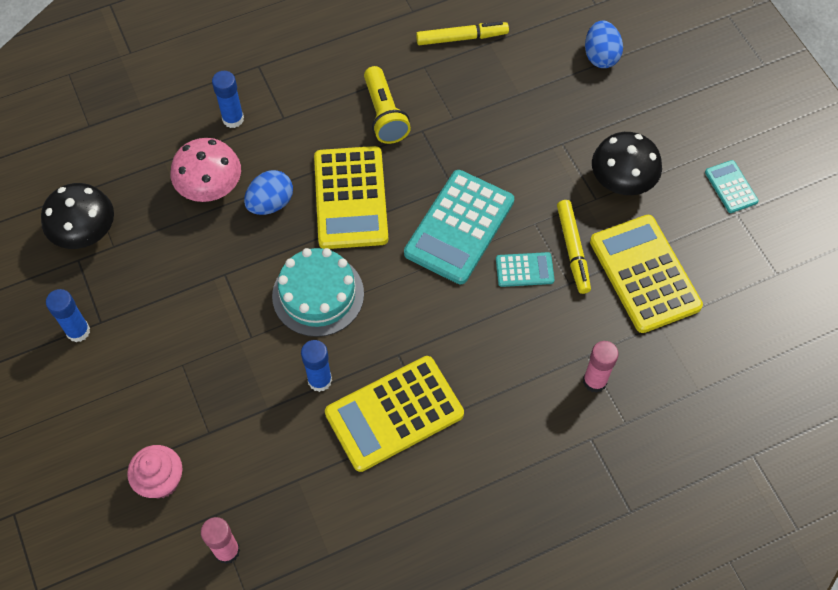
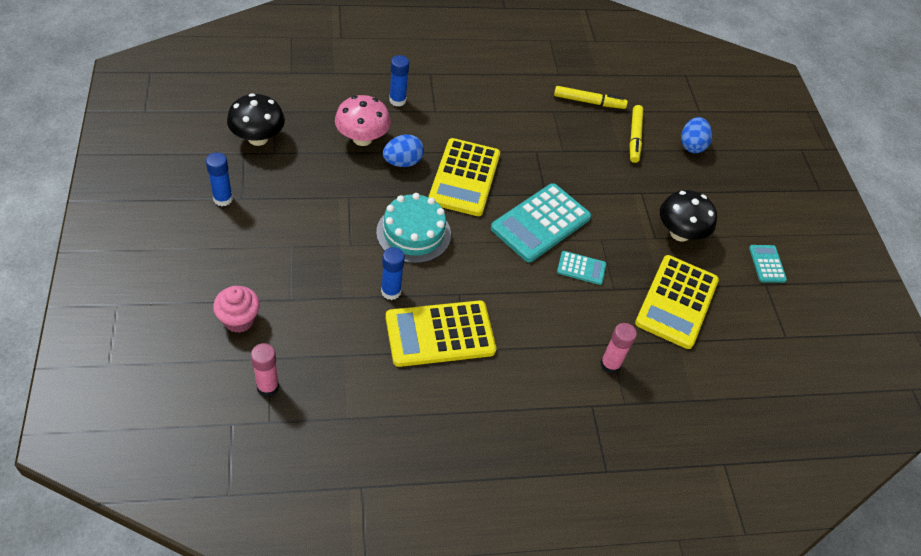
camera: 10 degrees right, 10 degrees down
(384, 114) = (511, 132): yellow flashlight -> none
(573, 250) = (625, 267): yellow marker -> yellow marker (634, 137)
(644, 274) = (677, 302): yellow calculator -> yellow calculator turned 150 degrees counterclockwise

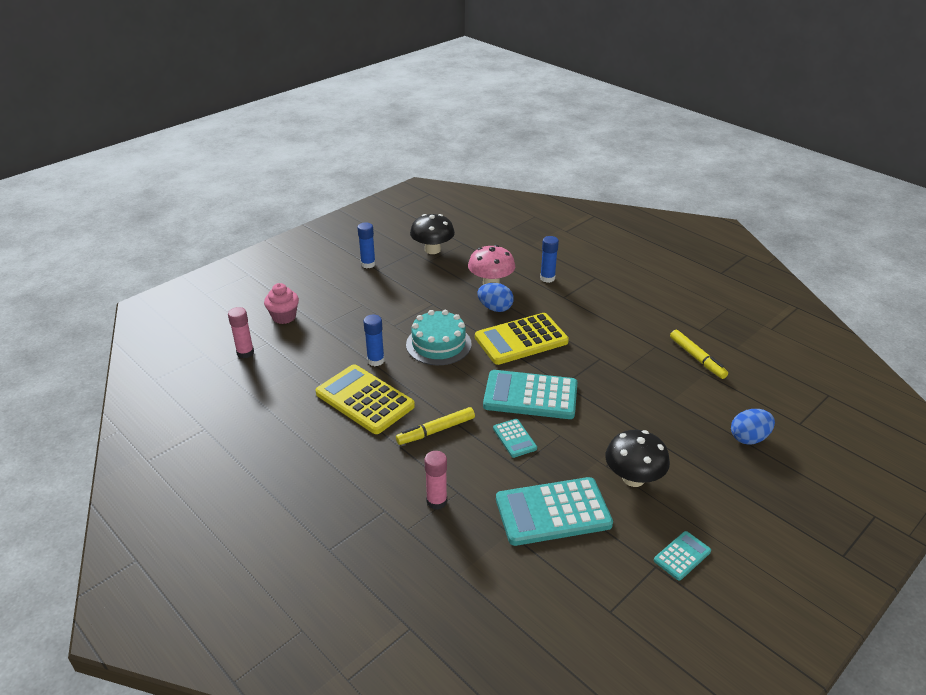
camera: 60 degrees right, 15 degrees down
(634, 137) = (700, 401): yellow marker -> yellow marker (436, 431)
(677, 302) = (553, 512): yellow calculator -> turquoise calculator

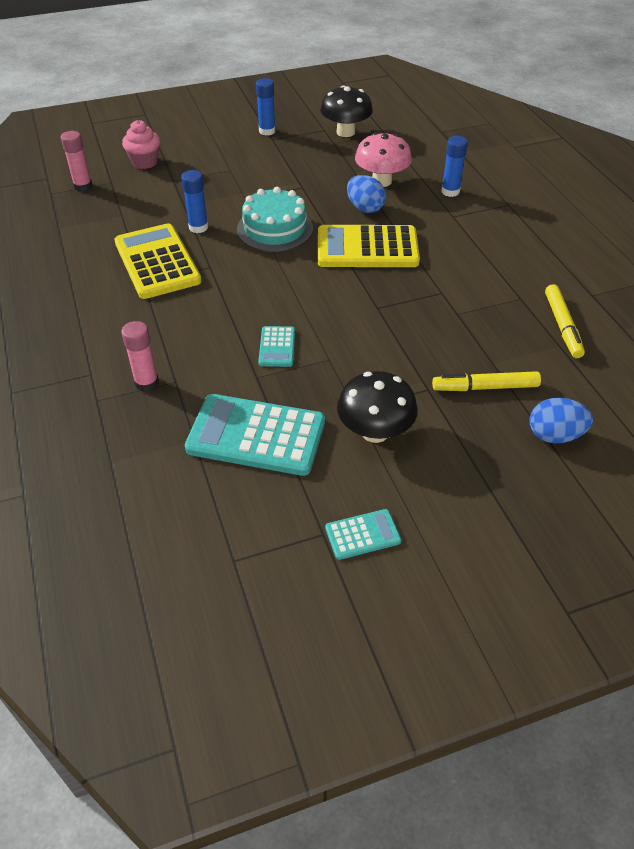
camera: 25 degrees right, 10 degrees up
(436, 431) = (202, 313): yellow marker -> yellow marker (485, 387)
(530, 396) = (330, 309): turquoise calculator -> none

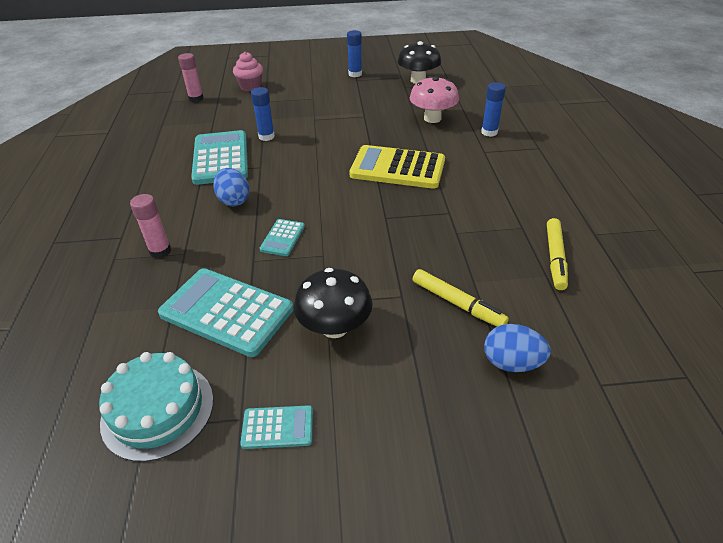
camera: 15 degrees right, 5 degrees down
(157, 262) = (220, 158): yellow calculator -> turquoise calculator
(275, 229) = (327, 144): turquoise cake -> turquoise cake (158, 410)
(365, 208) = (409, 137): blue egg -> blue egg (234, 200)
(485, 387) = (457, 303): yellow marker -> yellow marker turned 150 degrees counterclockwise

